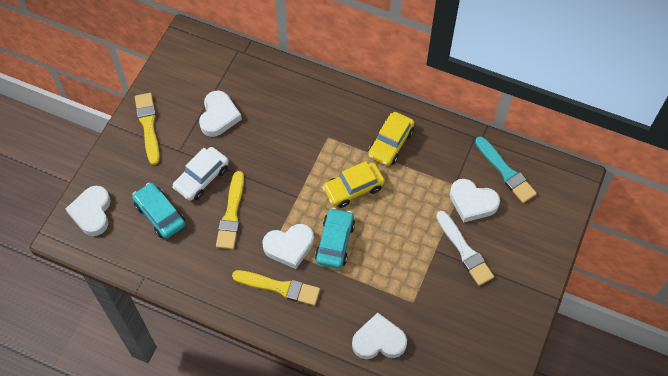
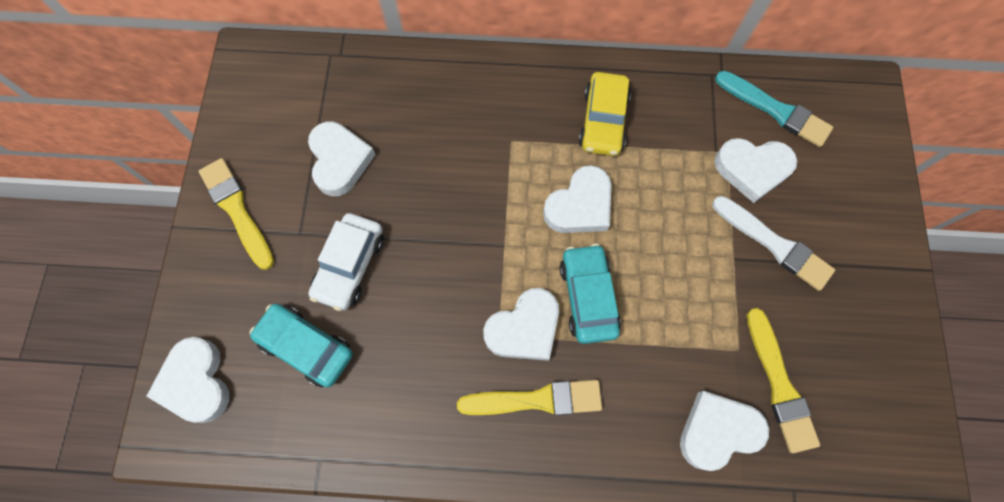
camera: 20 degrees left, 10 degrees up
(231, 214) = (417, 307): yellow brush -> yellow brush (779, 385)
(353, 189) = (580, 205): yellow car -> white heart

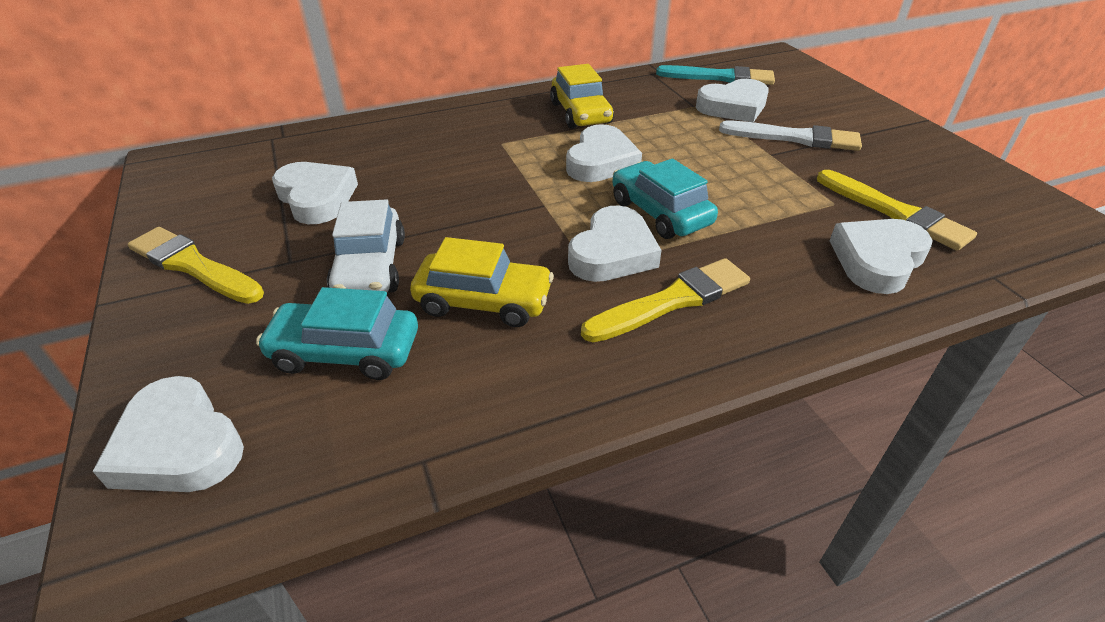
camera: 25 degrees left, 30 degrees down
(410, 339) = (484, 301): none -> yellow car

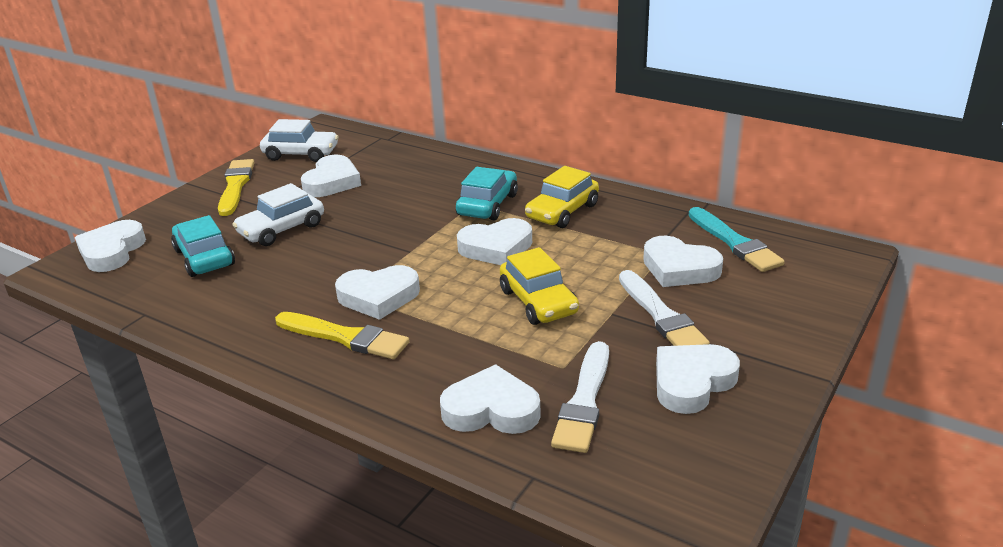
camera: 55 degrees right, 10 degrees down
(206, 194) = (301, 154): none -> white car
(484, 301) = (283, 275): yellow car -> yellow car (538, 302)
(660, 212) = (451, 296): turquoise car -> turquoise car (487, 205)
(895, 213) = (584, 401): yellow brush -> white brush
(899, 162) = (692, 382): none -> white heart

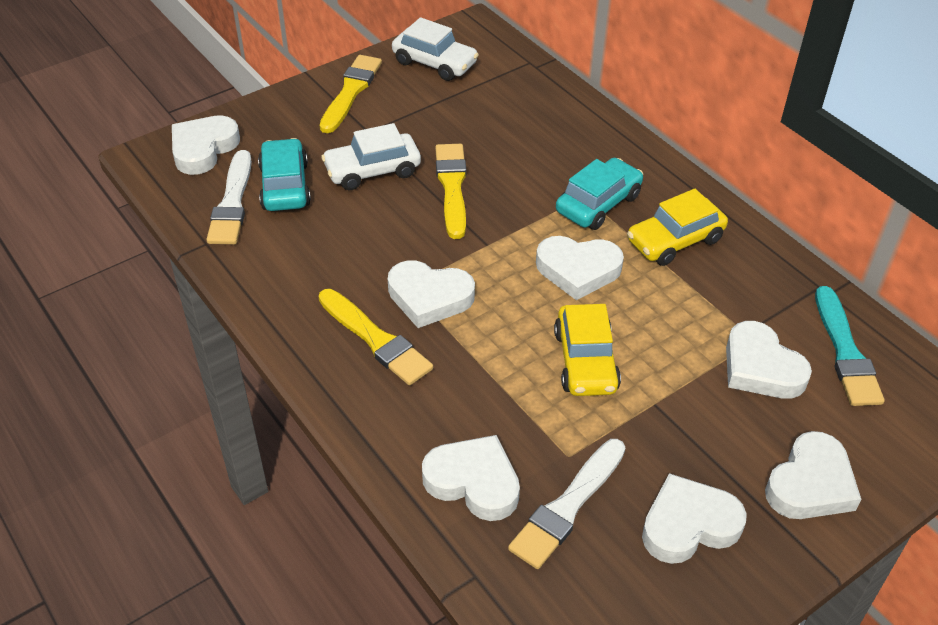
camera: 20 degrees right, 15 degrees up
(332, 182) = (449, 117): white heart -> white heart (810, 484)
(358, 223) = (452, 187): none -> yellow brush
(661, 316) = (705, 426): white brush -> white brush (232, 203)

